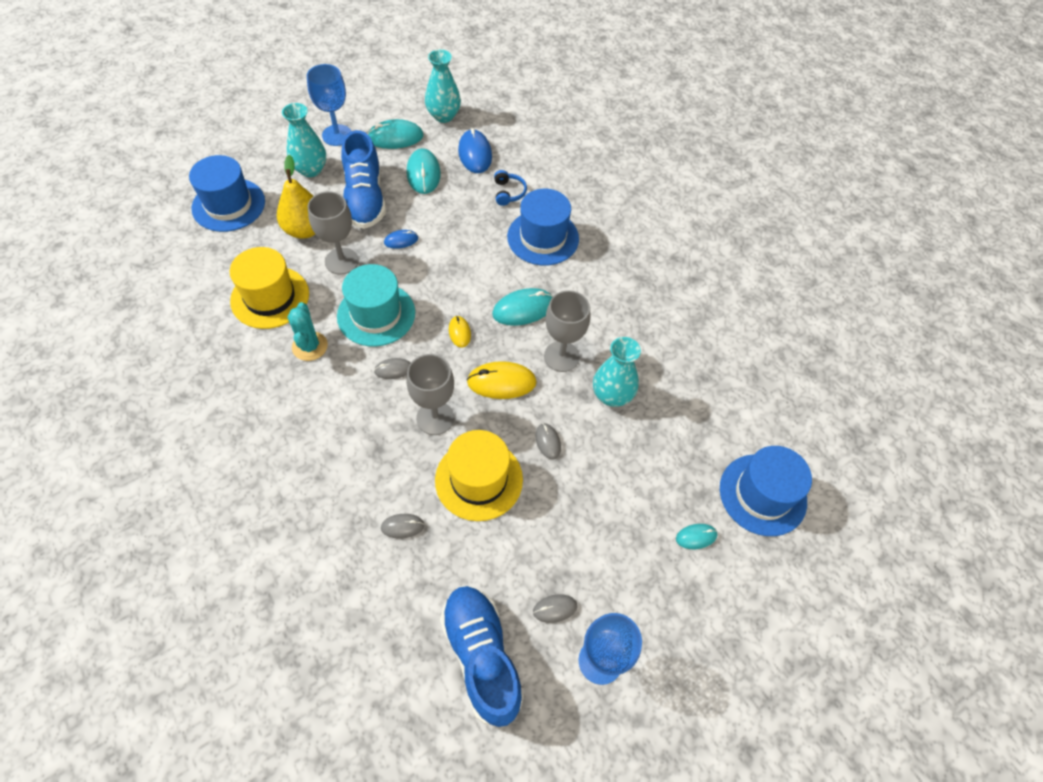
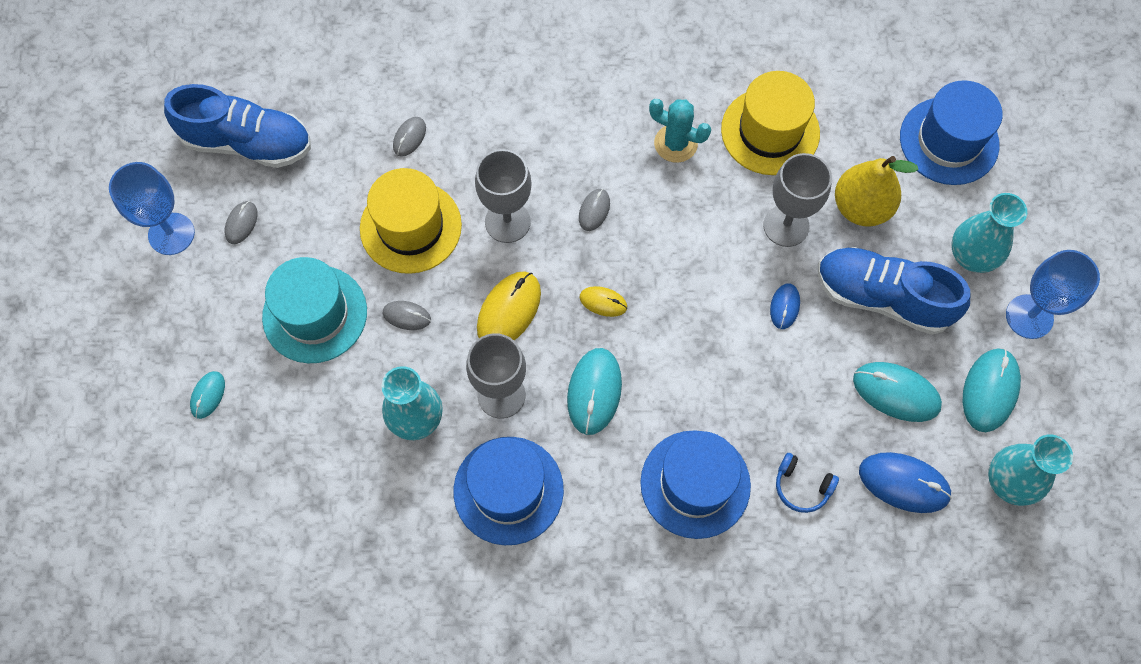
camera: 125 degrees right, 10 degrees up
(376, 314) = (682, 227): turquoise hat -> turquoise hat (315, 314)
(762, 494) = (197, 498): blue hat -> blue hat (508, 490)

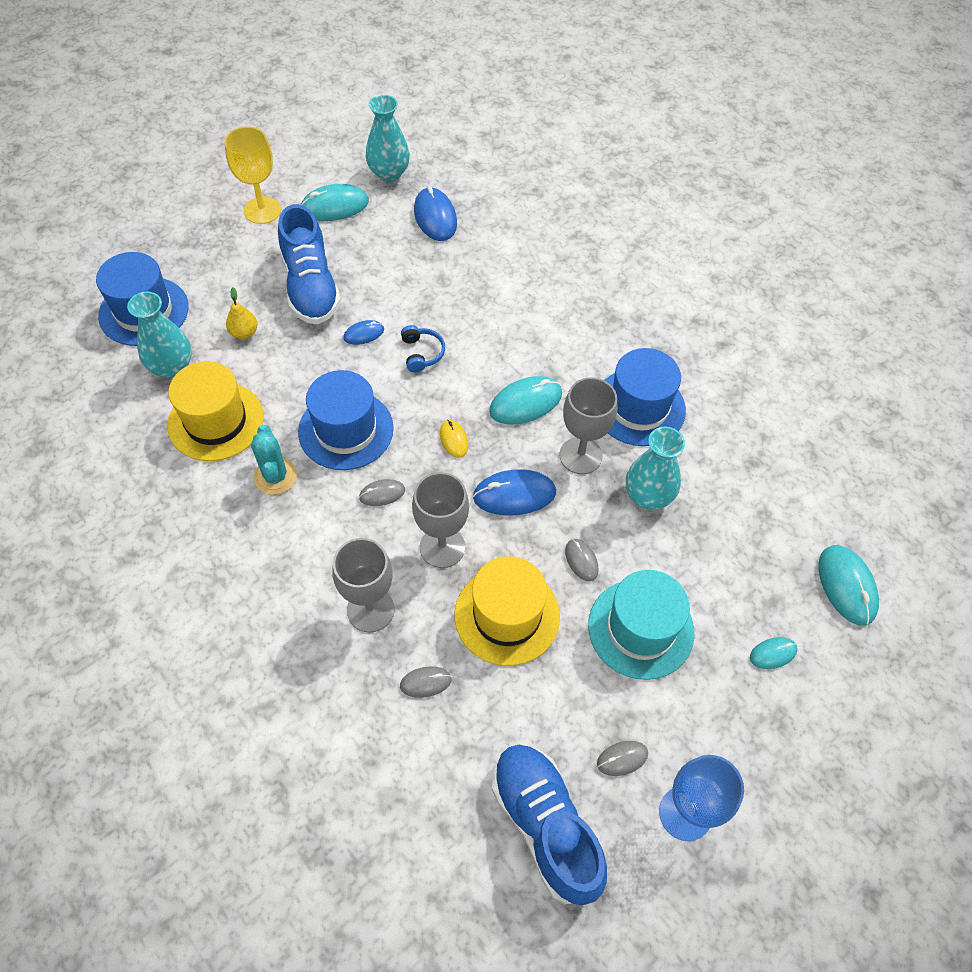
camera: 130 degrees left, 10 degrees down
(509, 310) = (514, 494): yellow mouse -> blue mouse
(695, 484) = (534, 312): blue hat -> blue hat (346, 430)
(786, 226) = (296, 367): grey goblet -> grey goblet (370, 610)
(802, 486) = (484, 261): blue headphones -> blue headphones (422, 353)
(861, 207) = (244, 332): yellow pear -> yellow pear, size x0.54
(896, 393) = (377, 248): turquoise mouse -> turquoise mouse (846, 586)
(971, 256) = (237, 257): turquoise vase -> turquoise vase (172, 367)
(1029, 316) = (262, 210): blue goblet -> yellow goblet

